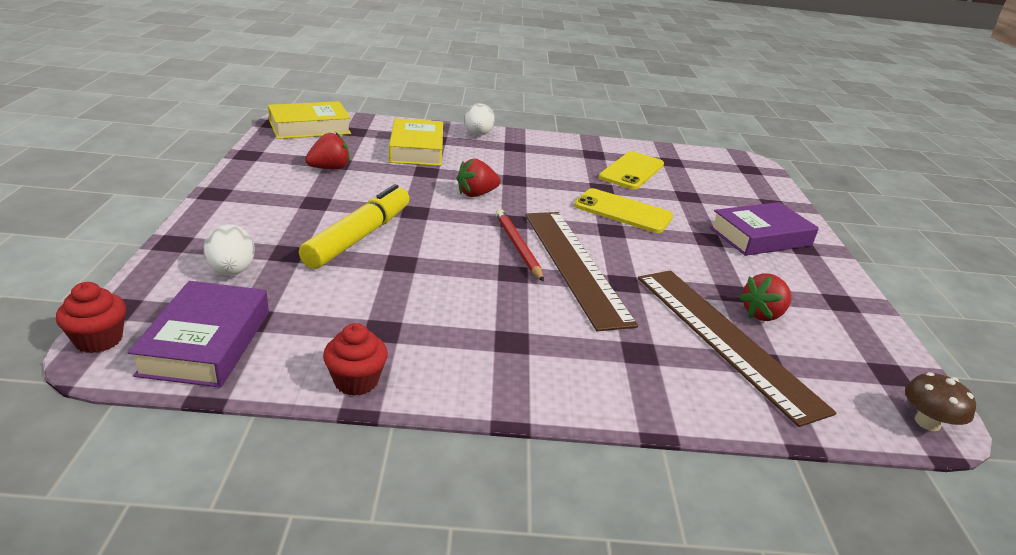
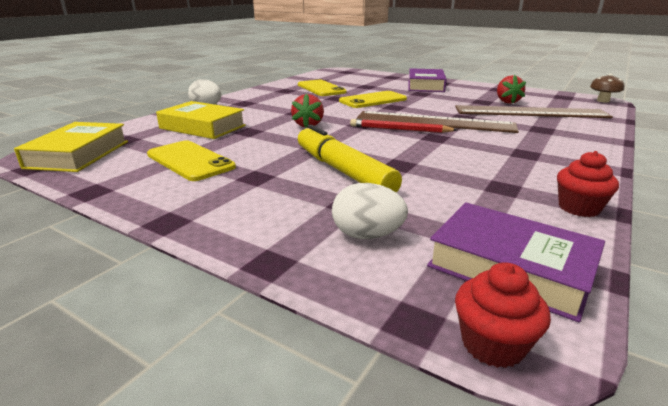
camera: 55 degrees left, 5 degrees down
(329, 168) = (190, 161): red strawberry -> yellow phone

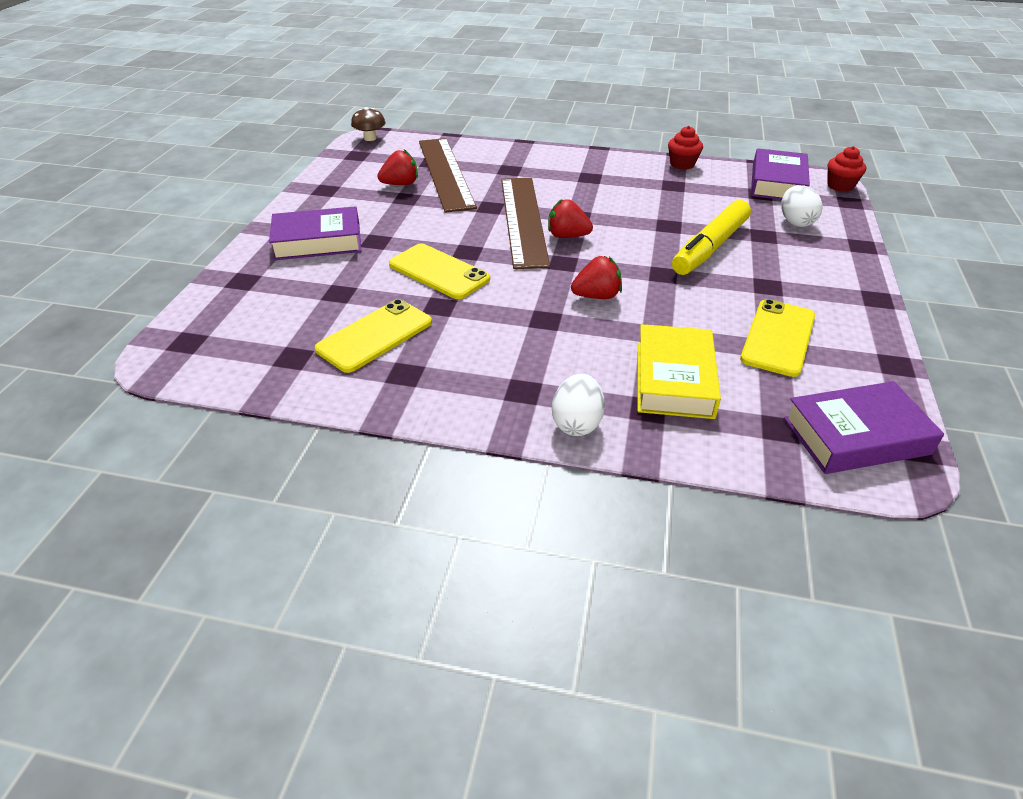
camera: 110 degrees left, 15 degrees up
(78, 154) = (856, 436): yellow book -> purple book
(400, 129) = (567, 236): red pencil -> red strawberry

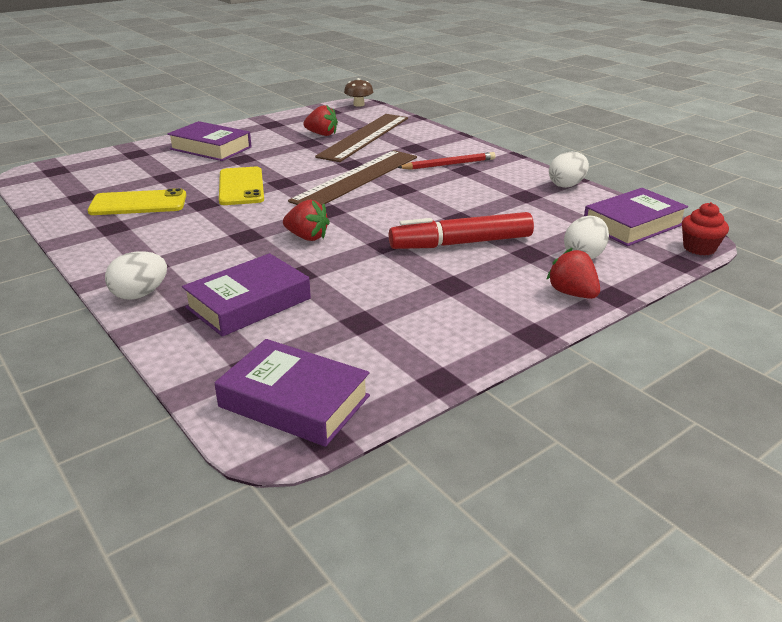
camera: 40 degrees right, 10 degrees down
(567, 236) = (366, 197): red strawberry -> red strawberry (572, 293)
(568, 177) = (449, 164): none -> red pencil
(674, 379) = (249, 303): yellow book -> purple book
(682, 164) = (566, 185): red cupcake -> white egg
(710, 247) = (461, 243): yellow marker -> red marker
(778, 337) = (381, 317): yellow phone -> none

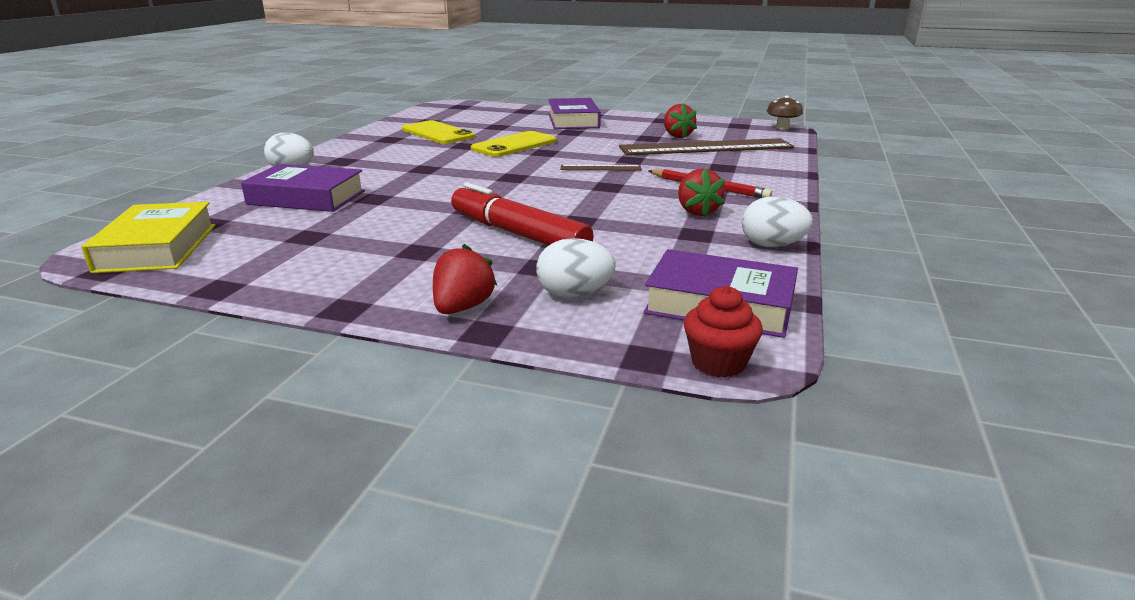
camera: 55 degrees right, 5 degrees down
(294, 401) = (157, 247): purple book -> yellow book
(307, 237) = (447, 184): red strawberry -> red strawberry (697, 212)
(356, 178) = (600, 168): brown ruler -> brown ruler, size x0.42

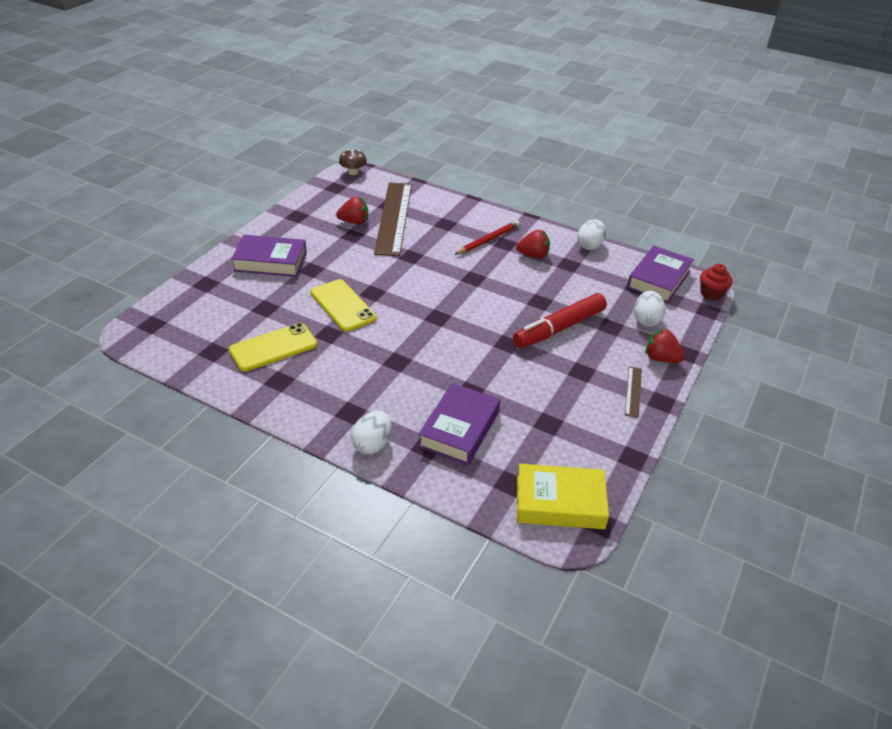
camera: 80 degrees left, 15 degrees up
(600, 168) = (429, 273): brown ruler -> brown ruler (633, 391)

